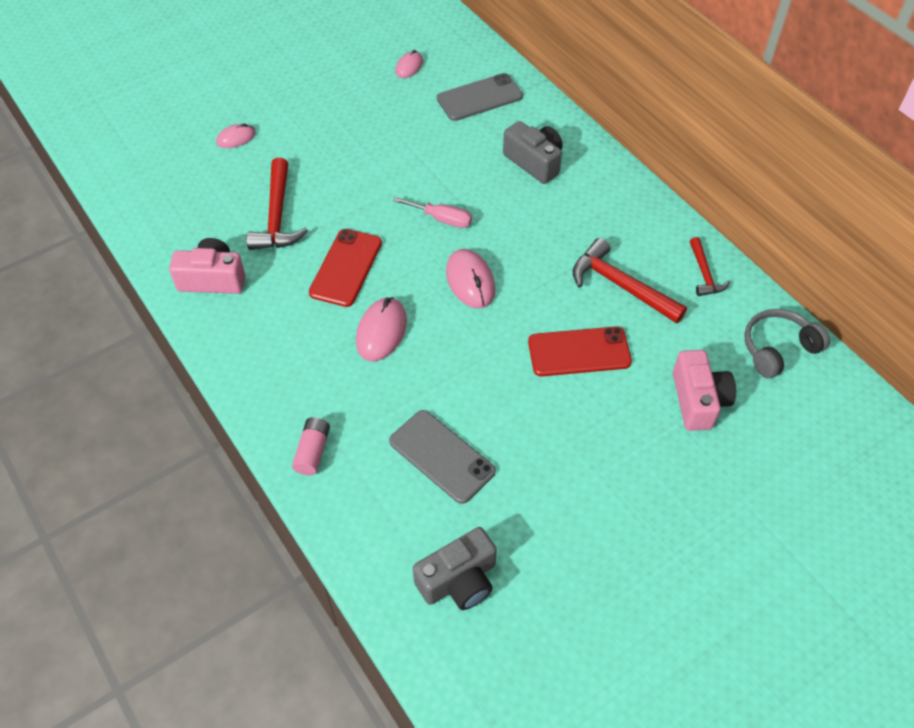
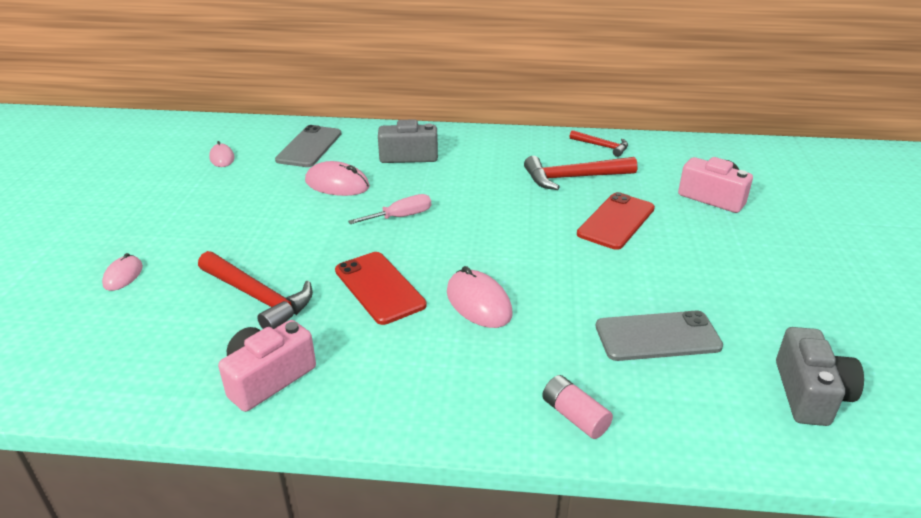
camera: 50 degrees left, 20 degrees down
(470, 281) = (484, 234): pink mouse -> pink mouse (337, 184)
(778, 348) = (696, 152): grey headphones -> none

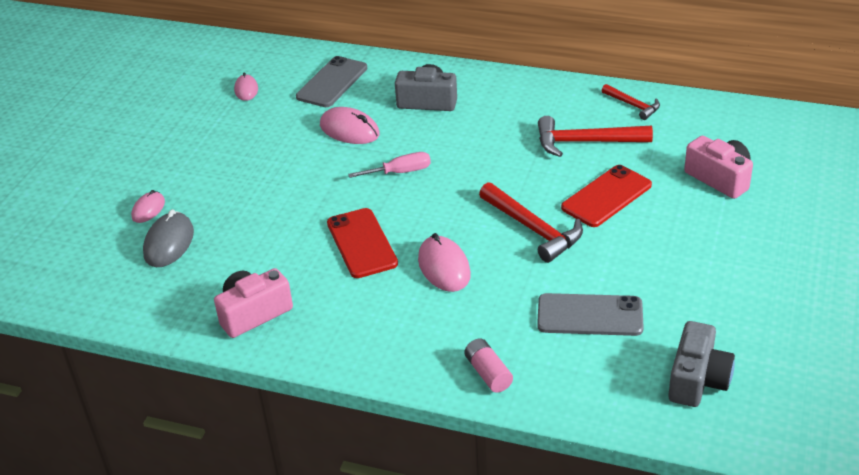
camera: 15 degrees right, 5 degrees up
(151, 309) = (169, 243): none -> grey mouse
(258, 297) = (257, 242): red hammer -> red hammer (533, 229)

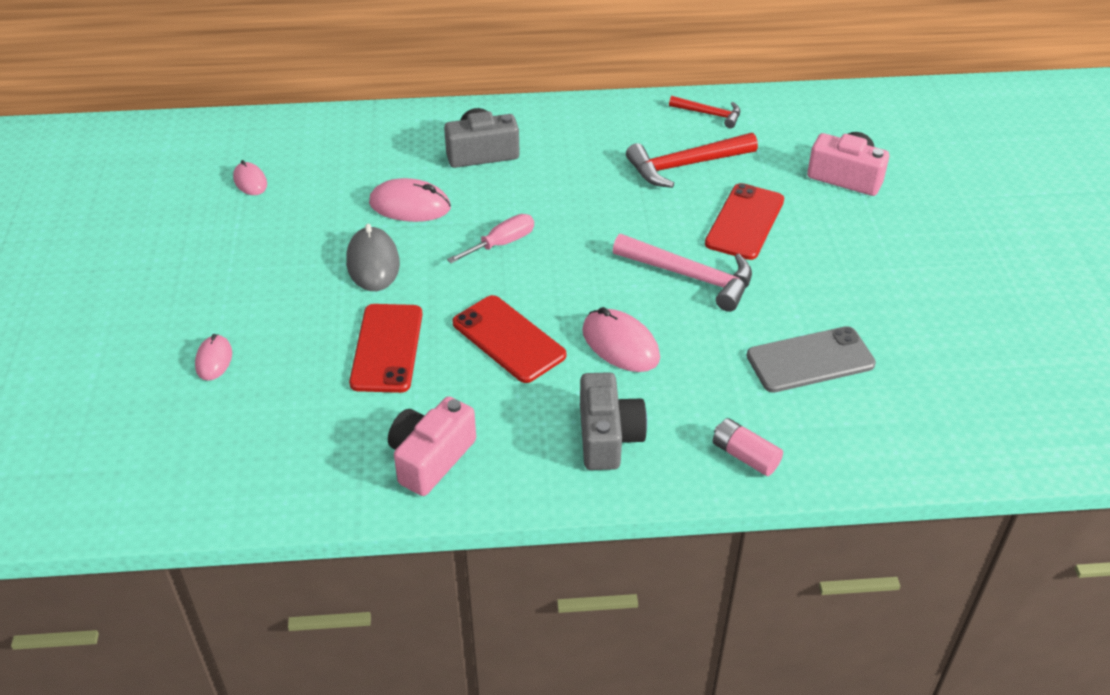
camera: 25 degrees left, 5 degrees up
(169, 243) = (268, 397): grey mouse -> grey mouse (373, 263)
(270, 229) = (387, 348): none -> red phone
(332, 82) = (353, 152): grey phone -> none
(533, 229) = (690, 276): red hammer -> pink hammer
(697, 380) = (960, 402): grey camera -> grey camera (608, 437)

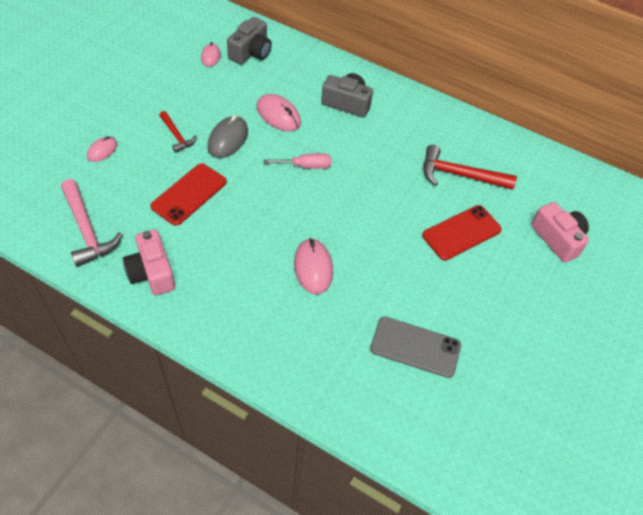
camera: 30 degrees right, 10 degrees up
(431, 458) = (152, 272): pink camera -> pink camera turned 90 degrees counterclockwise
(508, 339) = (256, 227): red phone -> none
(608, 437) = (253, 320): grey camera -> grey camera (251, 52)
(690, 276) = (394, 249): pink hammer -> pink hammer (87, 230)
(709, 114) = (507, 149): red hammer -> red hammer (177, 136)
(745, 456) = (318, 382): pink battery -> none

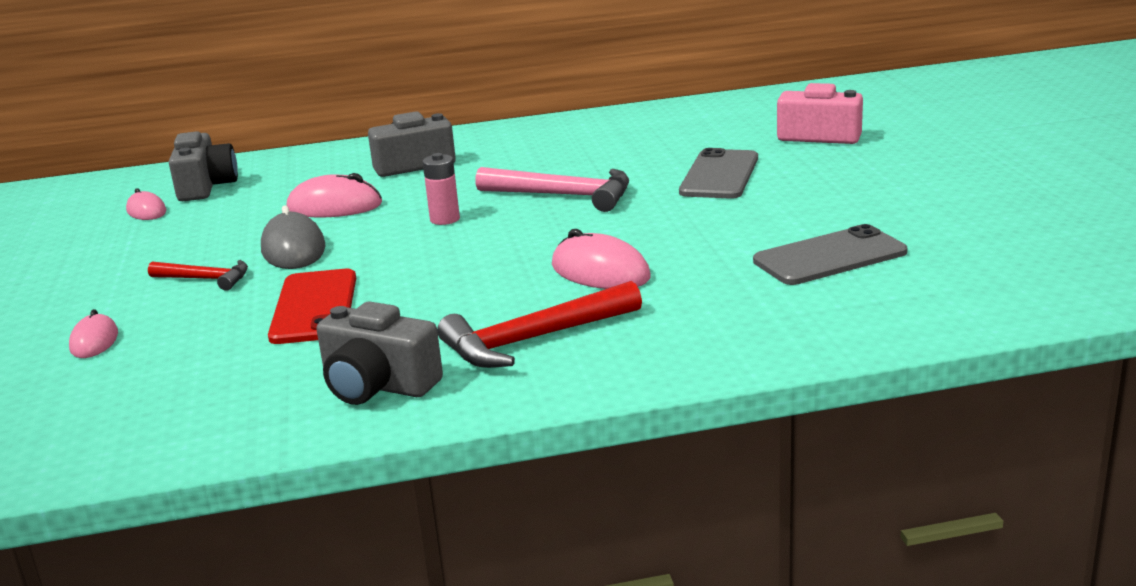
camera: 35 degrees left, 30 degrees down
(87, 230) = (194, 409): pink hammer -> pink hammer (563, 195)
(152, 272) = (378, 385): pink camera -> grey camera
(306, 166) = (445, 219): pink screwdriver -> pink battery
(460, 175) = (642, 148): red hammer -> red hammer (534, 339)
(461, 233) = (719, 175): red phone -> grey phone

